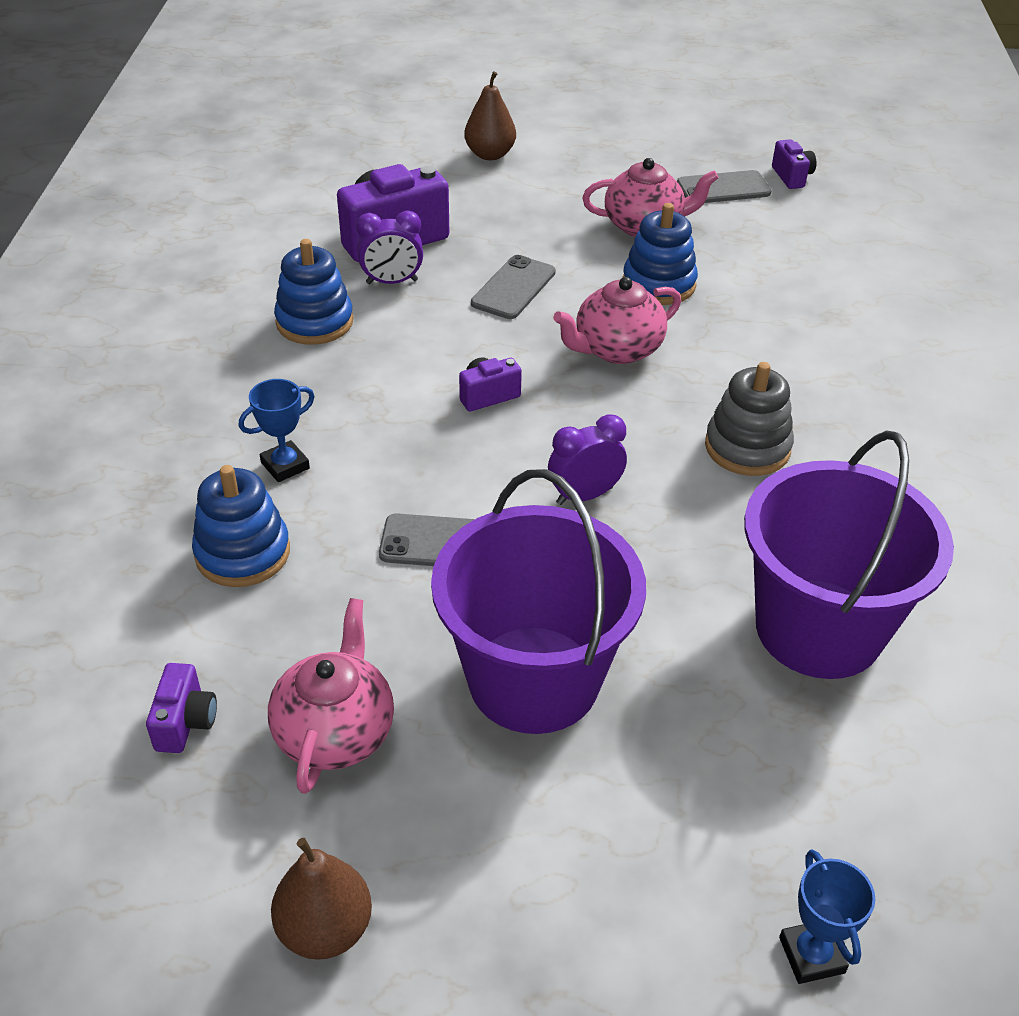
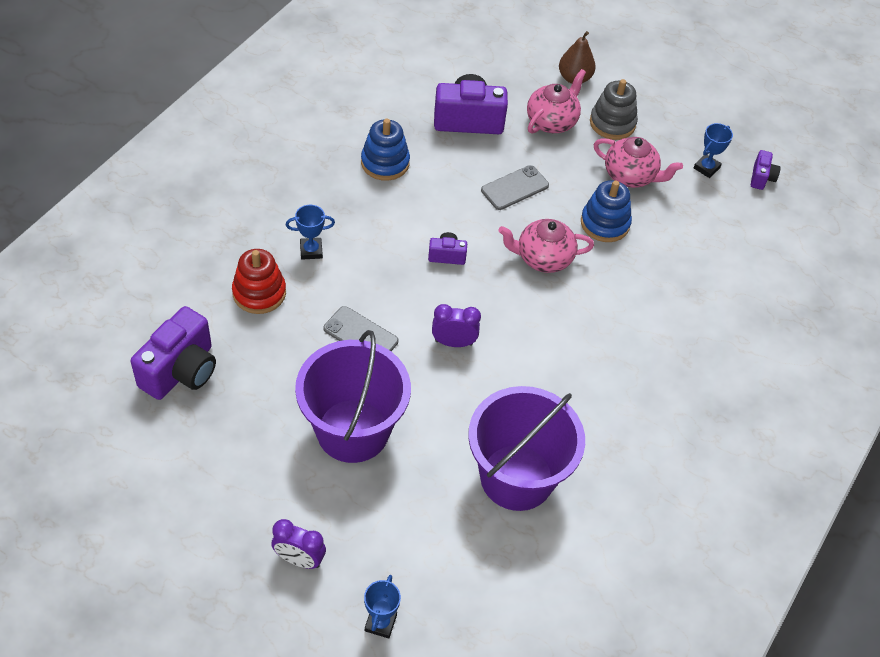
camera: 25 degrees right, 10 degrees up
(185, 722) = (181, 371): purple camera -> purple camera, size x2.04
(243, 553) = (259, 293): blue stacking toy -> red stacking toy
(325, 928) = (182, 497): brown pear -> none
(335, 732) = (243, 410): pink teapot -> pink teapot (552, 121)
(392, 282) = (447, 153): purple clock -> purple clock (299, 559)
(723, 188) = (706, 168): grey phone -> blue trophy
(747, 447) = (567, 356): grey stacking toy -> grey stacking toy (612, 123)

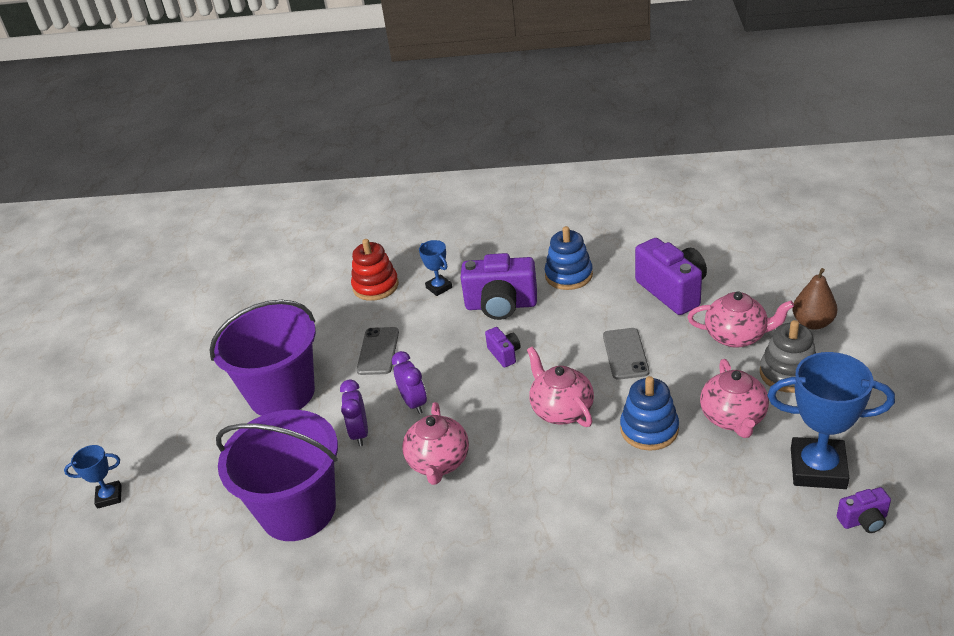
camera: 70 degrees right, 15 degrees down
(181, 371) = (277, 290): purple camera -> purple camera (501, 305)
(299, 559) = (146, 425): purple clock -> purple clock (359, 433)
(515, 188) = (625, 354): grey phone -> grey phone turned 60 degrees clockwise
(537, 360) = (438, 462): none -> pink teapot
(706, 168) = (818, 468): blue trophy -> blue trophy, size x1.98

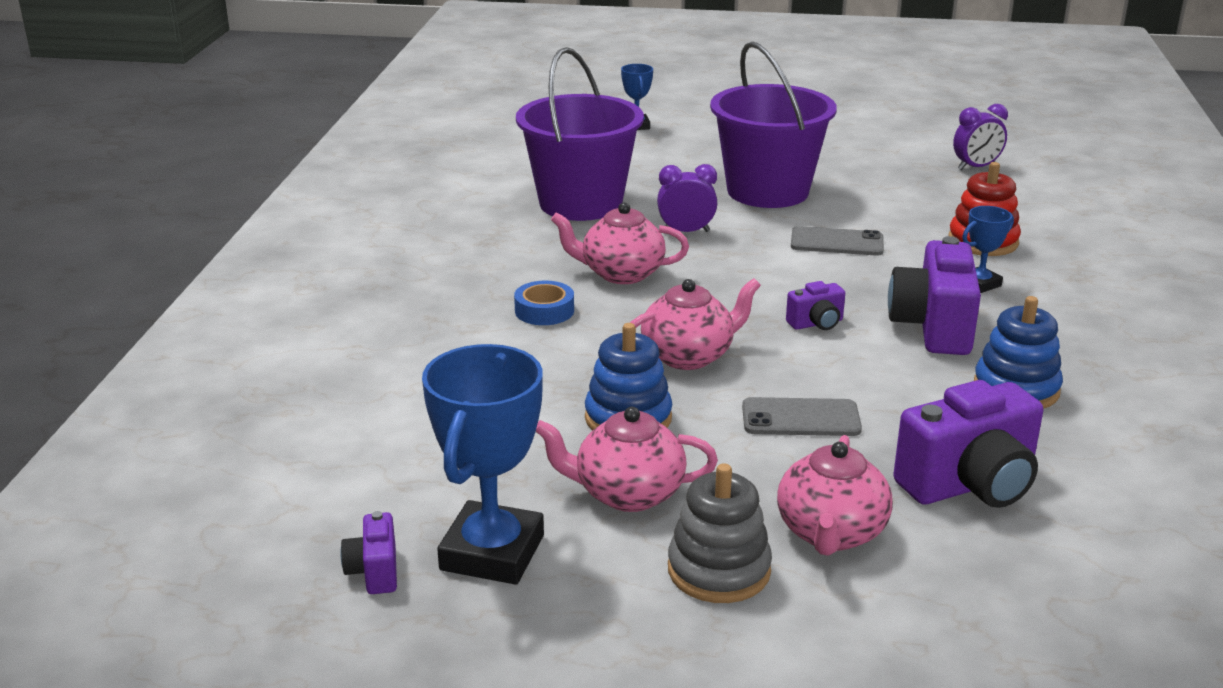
camera: 90 degrees right, 10 degrees down
(414, 403) = (730, 262): purple clock -> purple clock (976, 167)
(507, 499) = (544, 311): none -> blue tape
(812, 323) = (860, 633): brown pear -> none

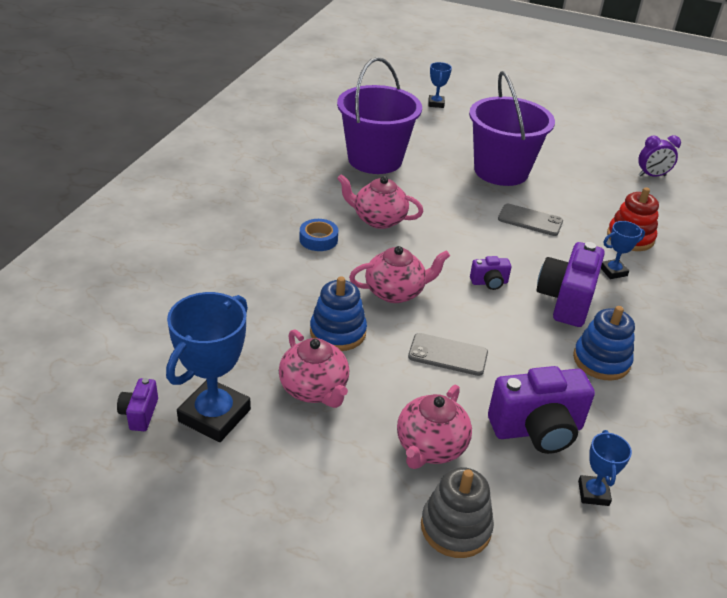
camera: 10 degrees right, 10 degrees up
(627, 493) = (314, 389): pink teapot -> pink teapot turned 135 degrees counterclockwise
(686, 232) = (434, 194): purple clock -> none
(719, 570) = (347, 459): grey stacking toy -> grey stacking toy (455, 527)
(1084, 545) = (593, 493): none -> blue trophy

